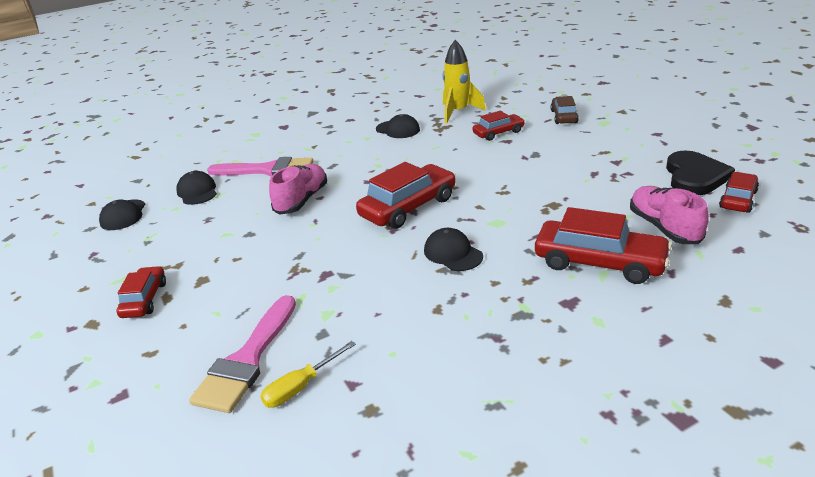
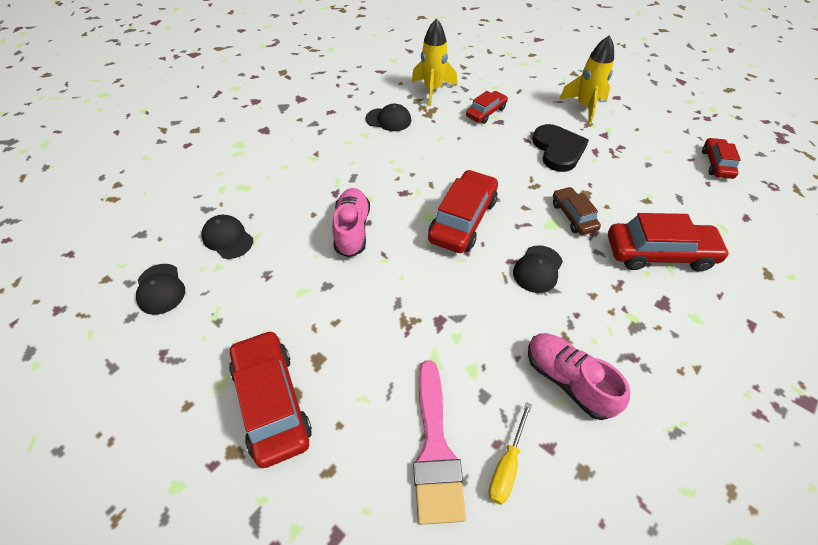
camera: 25 degrees left, 20 degrees up
(145, 299) = (272, 402): red car -> red car, size x1.72
(268, 170) = (288, 194): pink brush -> none
(453, 253) = (537, 269): black cap -> black cap turned 90 degrees counterclockwise
(564, 117) = (530, 85): brown car -> brown car (573, 216)
(611, 138) = (584, 107): none -> yellow rocket
(664, 227) = (683, 204): pink shoe -> pink shoe (568, 380)
(694, 177) = (672, 143): black heart -> black heart (558, 150)

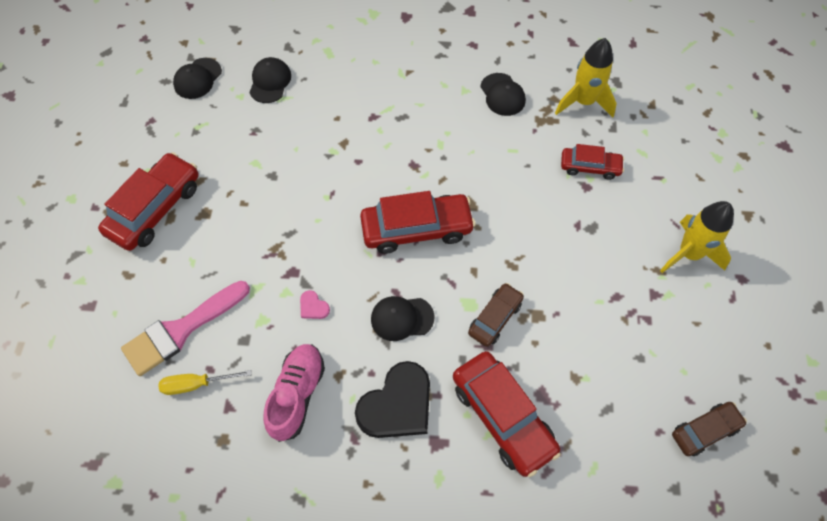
camera: 55 degrees right, 10 degrees up
(352, 230) = (341, 155): pink shoe -> none
(486, 323) = (313, 307): none -> pink heart
(558, 150) = (586, 261): black heart -> black heart (397, 404)
(716, 164) = (705, 431): red car -> brown car

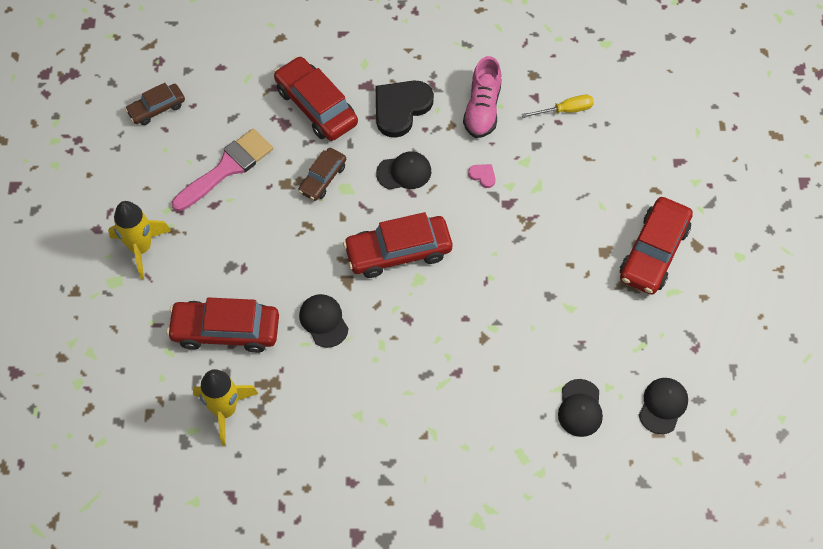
camera: 175 degrees right, 0 degrees up
(181, 330) = (591, 148): pink brush -> pink brush (227, 168)
(502, 95) = (316, 412): black cap -> black cap (323, 321)
(590, 167) = (225, 330): red car -> red car, size x1.72

